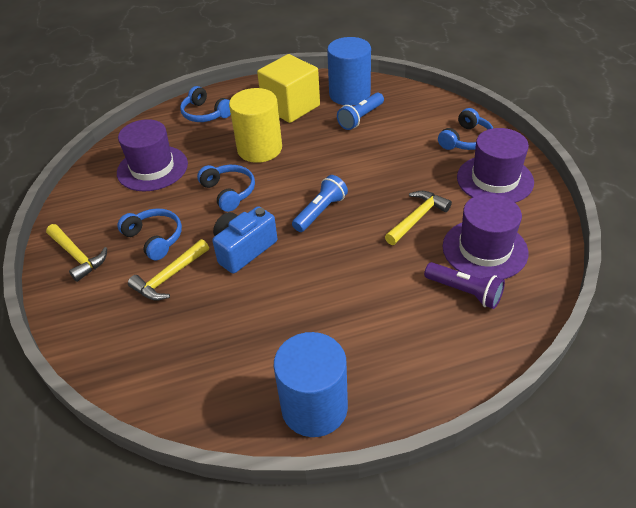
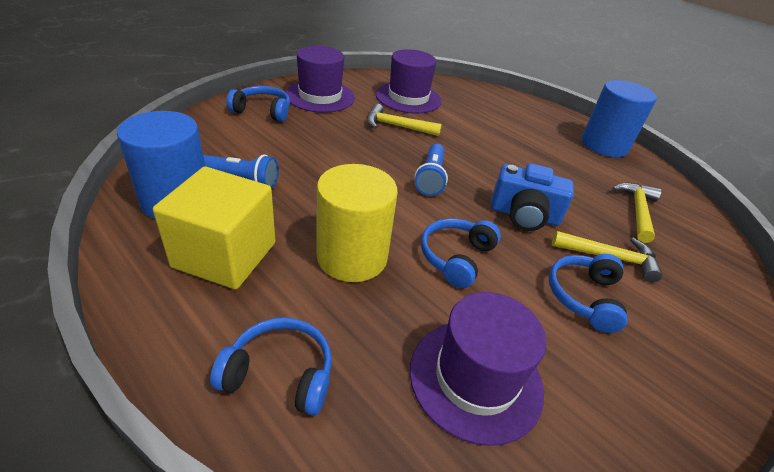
camera: 125 degrees left, 5 degrees down
(77, 256) = (690, 370): yellow hammer -> yellow hammer (637, 211)
(205, 114) = (280, 373): blue headphones -> blue headphones turned 90 degrees counterclockwise
(320, 211) = (431, 178): blue flashlight -> blue flashlight turned 90 degrees counterclockwise
(465, 292) = (456, 103): purple flashlight -> none

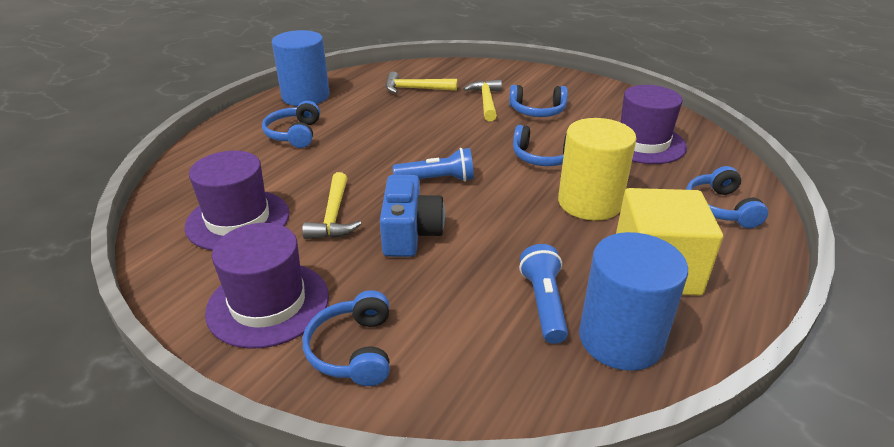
camera: 100 degrees left, 5 degrees down
(524, 215) = (461, 132): blue camera -> blue camera (410, 233)
(526, 130) = (294, 134): none -> blue headphones

